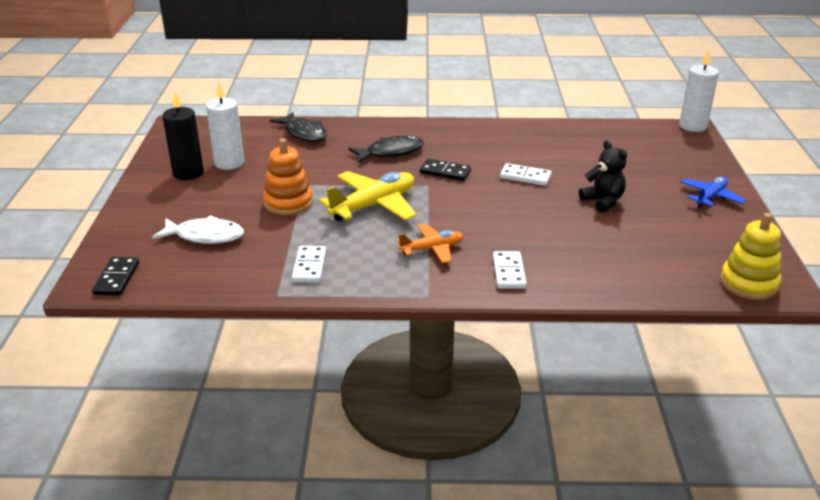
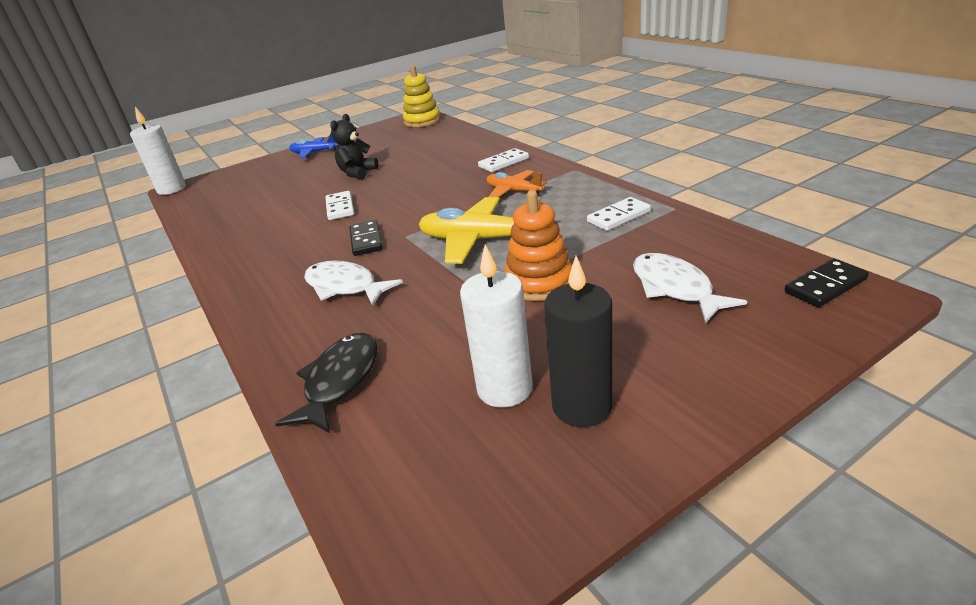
camera: 120 degrees left, 0 degrees up
(391, 152) = (345, 287): black fish -> white fish

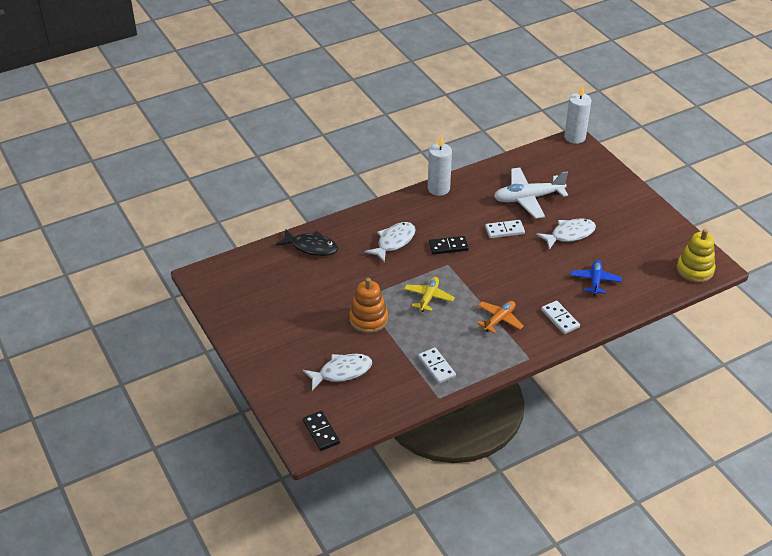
camera: 90 degrees right, 10 degrees up
(279, 201) = (528, 198): none -> white plane
(314, 152) = (629, 204): blue plane -> blue plane (595, 281)
(357, 173) = (569, 234): black teddy bear -> white fish
(478, 240) = (428, 297): yellow plane -> yellow plane, size x0.60
(504, 389) = (286, 299): white candle -> white candle (438, 189)
(582, 406) = (266, 321): black candle -> none

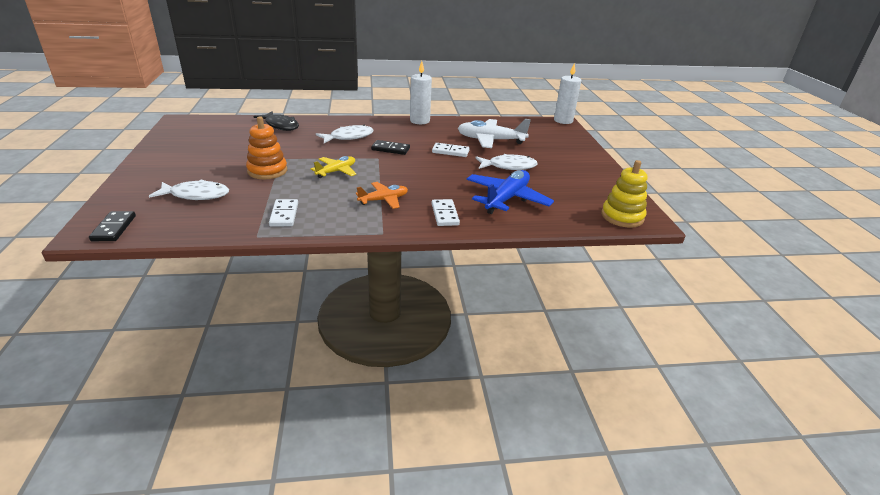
camera: 20 degrees right, 10 degrees down
(595, 281) = (507, 199): blue plane -> blue plane, size x1.67

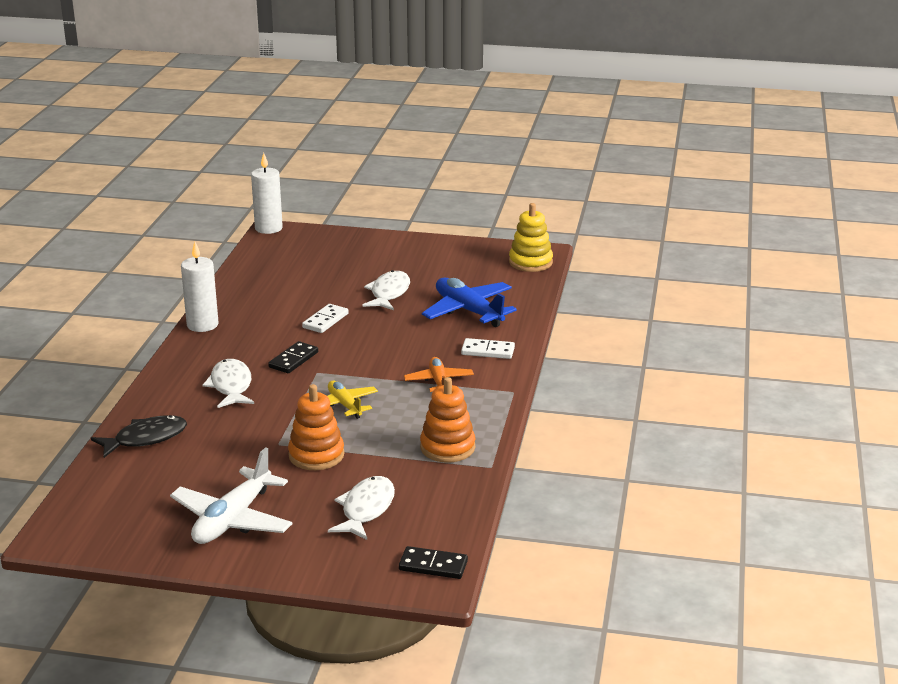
camera: 70 degrees left, 5 degrees down
(284, 215) = (447, 447): white domino -> orange stacking toy
(490, 140) = (305, 288): white plane -> white plane (232, 519)

